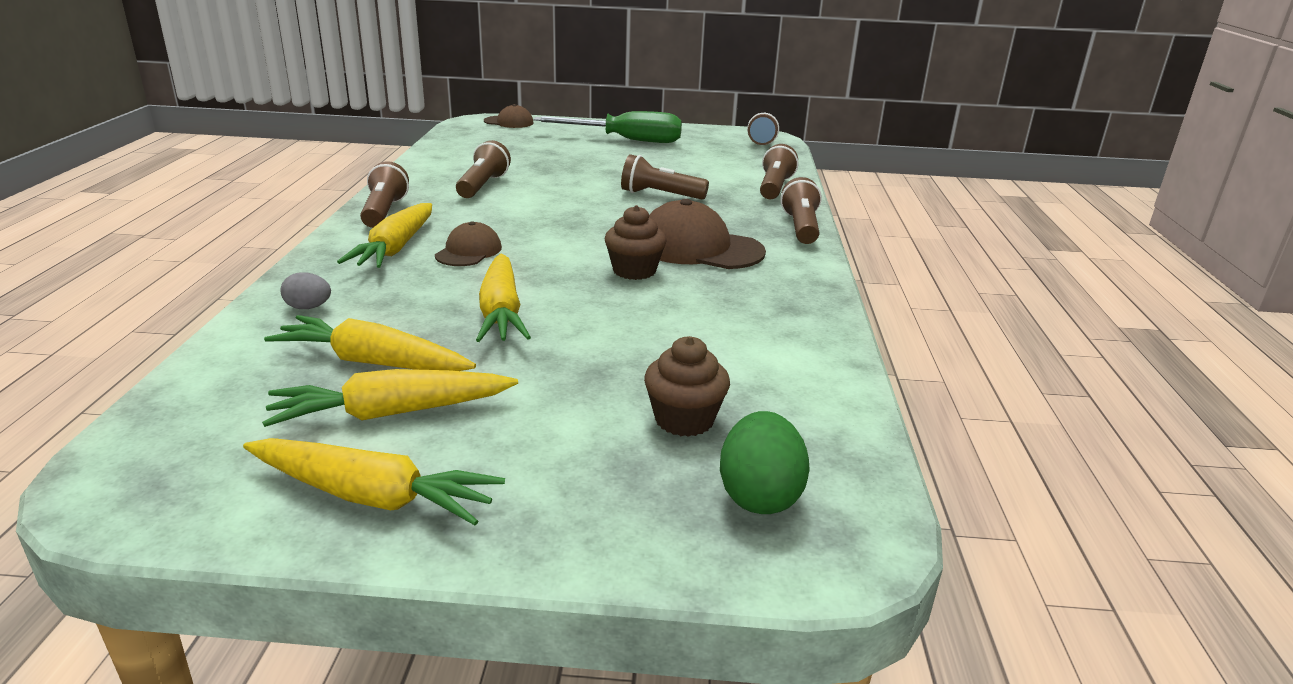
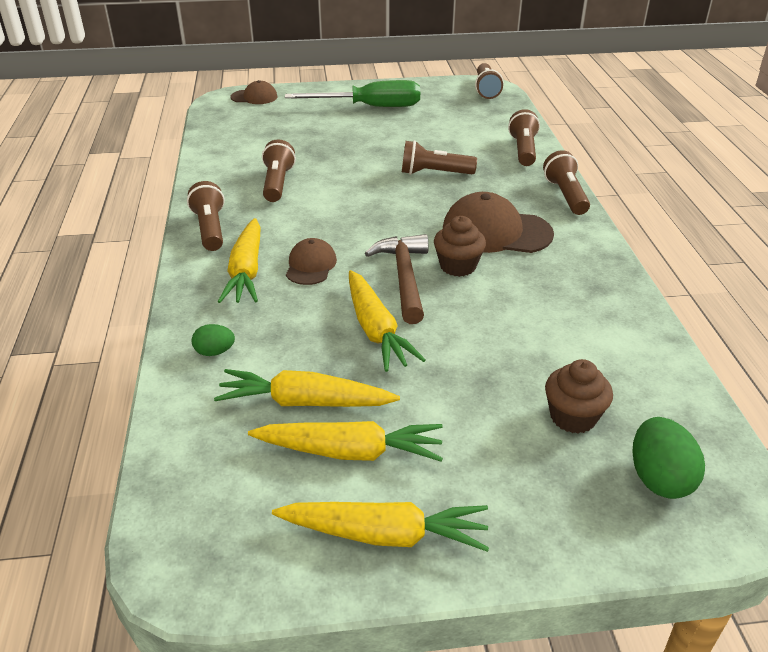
camera: 10 degrees left, 10 degrees up
(308, 307) = (215, 352): grey egg -> green egg
(391, 413) = (350, 452): yellow carrot -> yellow carrot turned 150 degrees counterclockwise
(566, 273) = (404, 277): none -> brown hammer

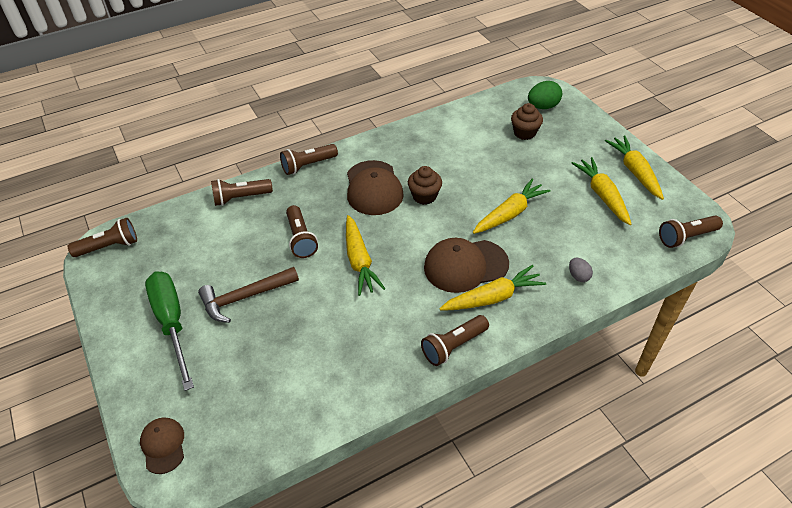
camera: 110 degrees left, 10 degrees up
(215, 352) = (578, 276): green egg -> grey egg
(277, 183) = (360, 333): brown flashlight -> brown flashlight (686, 237)
(304, 402) = (585, 222): yellow carrot -> yellow carrot (359, 261)
(310, 265) = (465, 266): brown cap -> brown cap, size x1.76
(404, 277) = (451, 216): brown hammer -> brown hammer (245, 297)

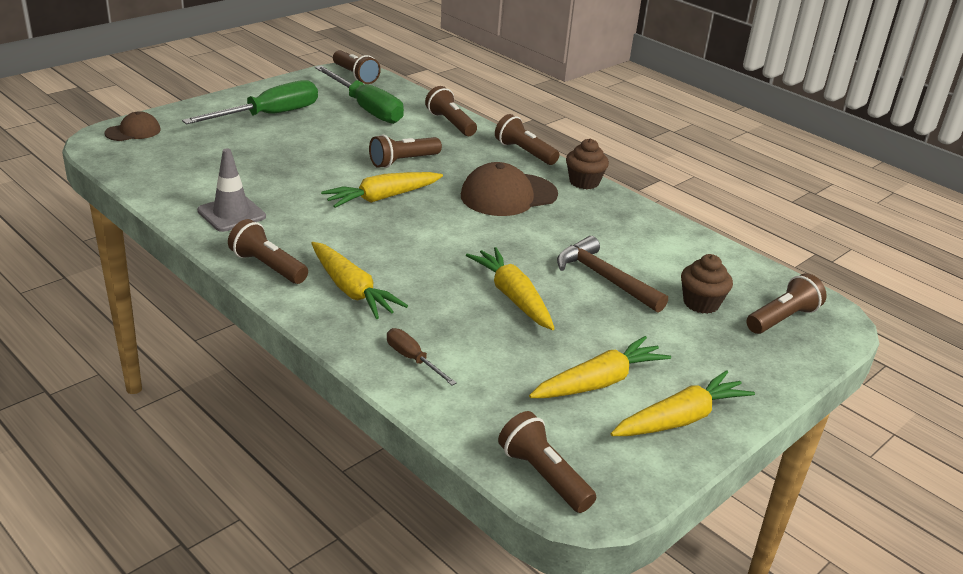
camera: 70 degrees right, 15 degrees down
(188, 248) = (366, 109): none -> green screwdriver
(245, 297) = (310, 143): brown hammer -> brown hammer (605, 278)
(363, 366) = (231, 214): none -> grey traffic cone
(424, 196) = (512, 230): brown cupcake -> brown cupcake (584, 182)
(465, 266) = (400, 267): brown cap -> none
(510, 213) = (513, 297): yellow carrot -> yellow carrot turned 150 degrees counterclockwise
(543, 106) = (782, 319): green egg -> brown flashlight
(578, 276) = (413, 359): grey egg -> brown screwdriver

